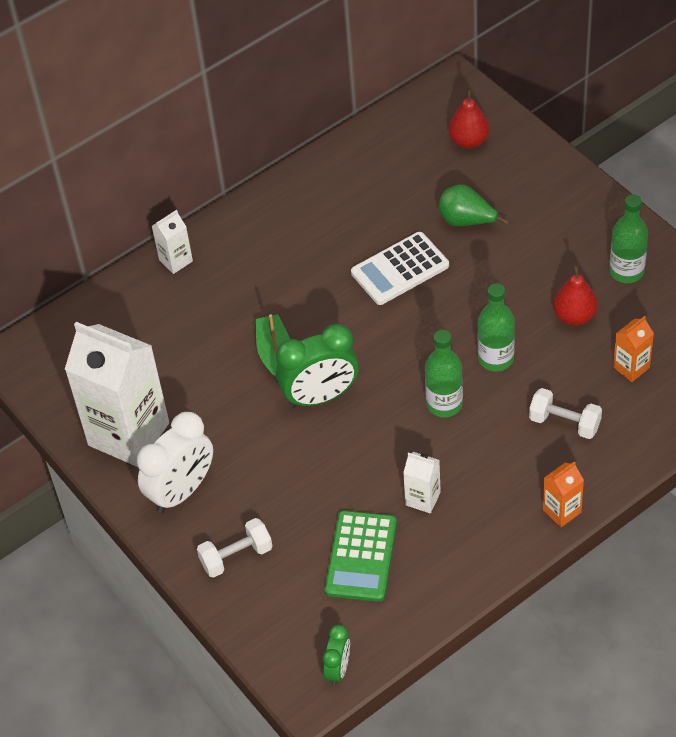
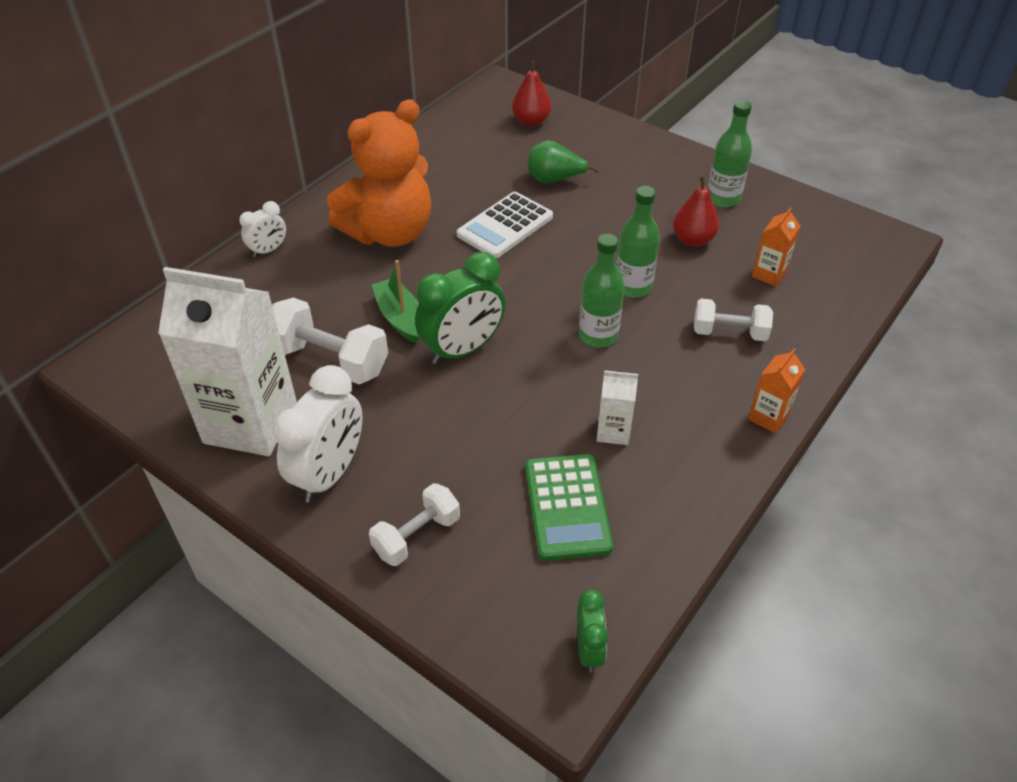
camera: 20 degrees left, 5 degrees down
(176, 260) = (268, 250): white carton -> white clock
(205, 386) = (329, 360): none -> white dumbbell
(290, 259) = (389, 232): none -> orange teddy bear

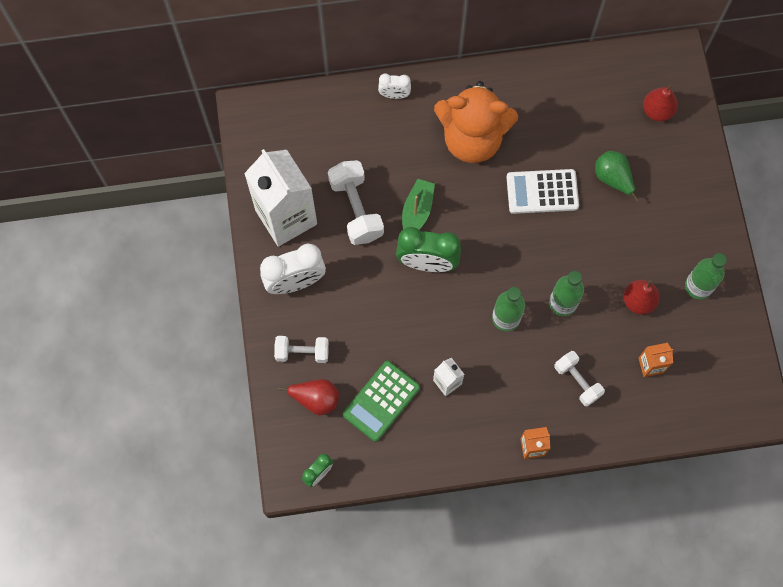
camera: 45 degrees right, 25 degrees up
(489, 570) = (316, 399): none -> red pear

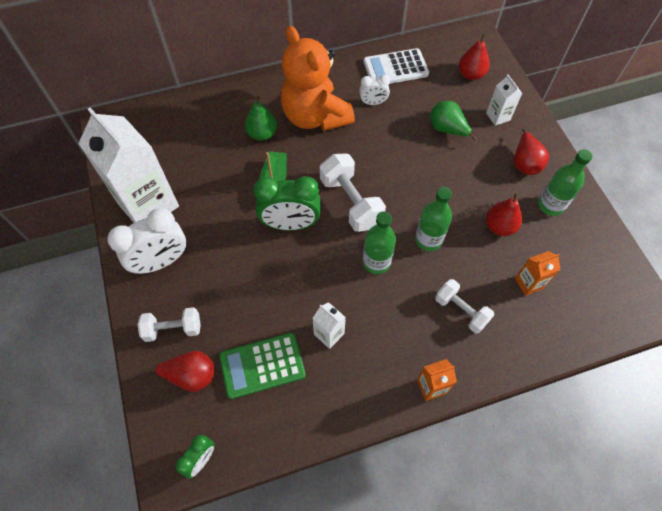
camera: 10 degrees left, 10 degrees down
(356, 209) = (216, 188): white dumbbell -> white dumbbell (351, 202)
(381, 401) = (262, 365): green calculator -> green calculator turned 45 degrees clockwise
(394, 95) = (240, 93): white clock -> white clock (373, 103)
(412, 151) = (262, 134): none -> green pear
(472, 139) = (315, 116): orange teddy bear -> orange teddy bear turned 60 degrees clockwise
(542, 192) = (387, 149): white calculator -> white calculator (395, 68)
(672, 171) = (498, 116): none -> white carton
(685, 233) = (525, 163): none -> red pear

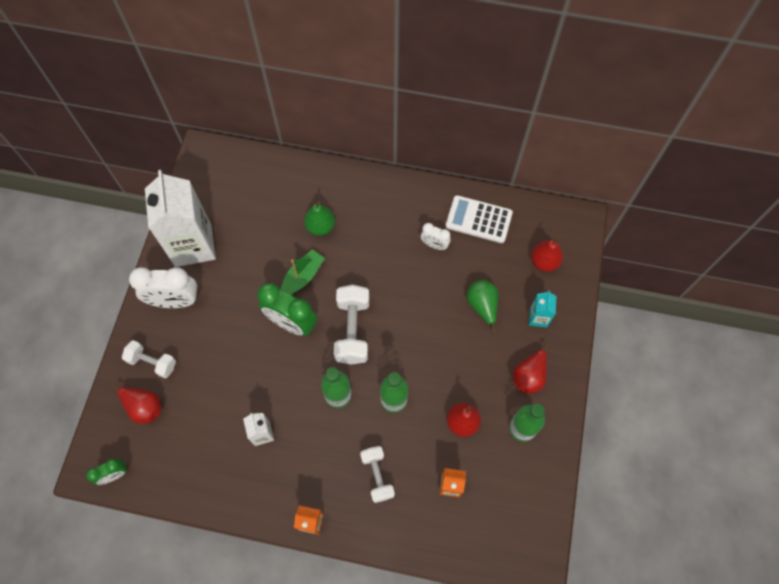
camera: 30 degrees right, 5 degrees up
(262, 365) = (198, 429): green calculator -> none
(315, 116) = (375, 233): orange teddy bear -> none
(498, 116) = (538, 317): white carton -> turquoise carton

